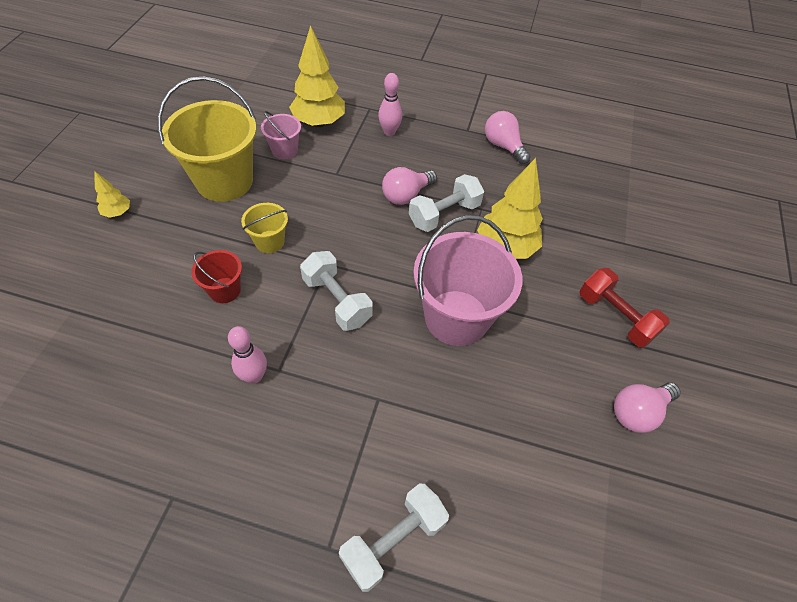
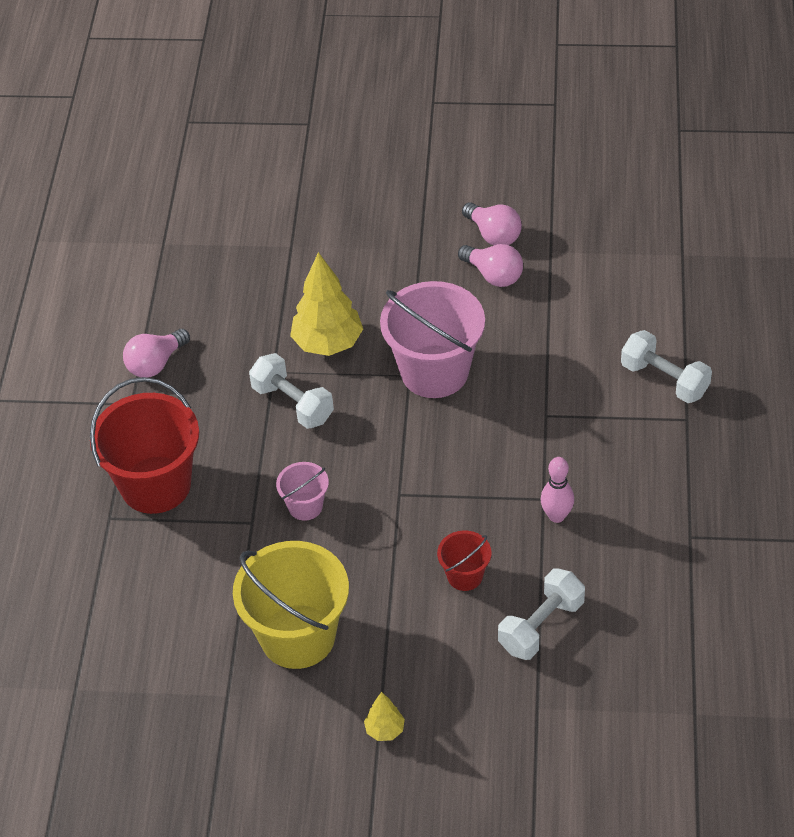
camera: 95 degrees left, 5 degrees down
(269, 241) = (383, 557): yellow bucket -> none
(284, 150) = (222, 590): pink bucket -> pink bucket (305, 506)
(319, 122) = (154, 567): yellow tree -> none
(337, 300) = (446, 473): white dumbbell -> white dumbbell (541, 626)
(389, 132) = (156, 485): pink bowling pin -> red bucket
(406, 195) = (271, 444): pink light bulb -> pink light bulb (493, 275)
(615, 317) = (393, 252): red dumbbell -> none

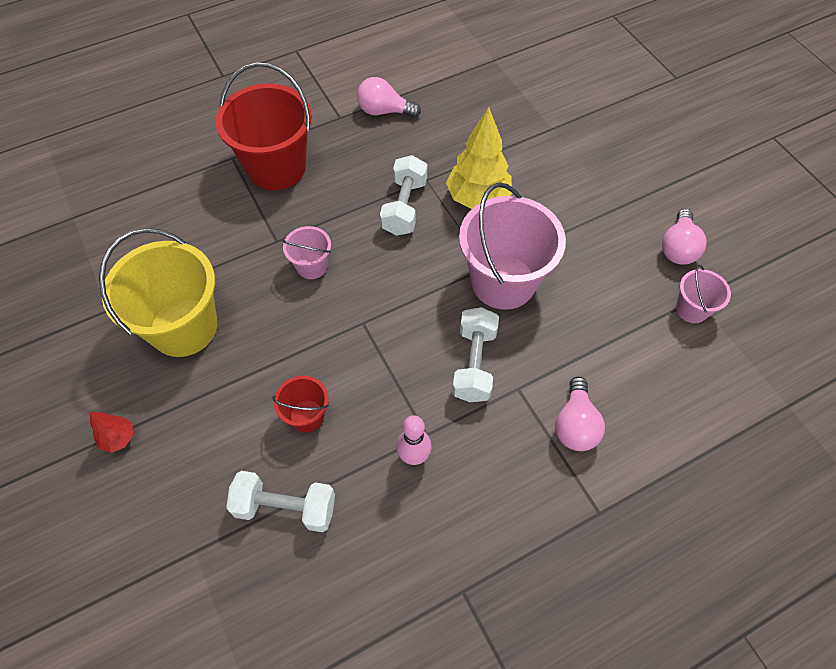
camera: 55 degrees right, 10 degrees up
(385, 730) = (118, 438): yellow tree -> red tree
(493, 275) = (636, 270): pink light bulb -> pink light bulb (575, 424)
(558, 261) = (691, 309): none -> pink bucket
(664, 380) = (631, 468): white dumbbell -> white dumbbell (474, 364)

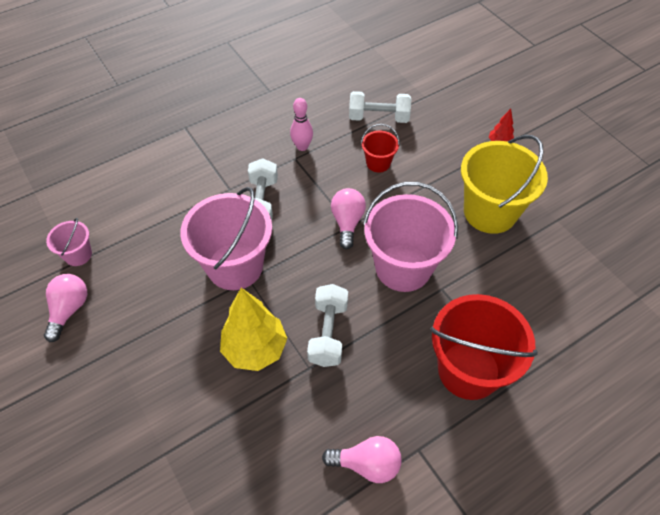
camera: 175 degrees right, 5 degrees down
(312, 266) = (403, 267): pink bucket -> pink bucket, size x2.07
(575, 424) = (191, 170): pink light bulb -> pink light bulb (347, 222)

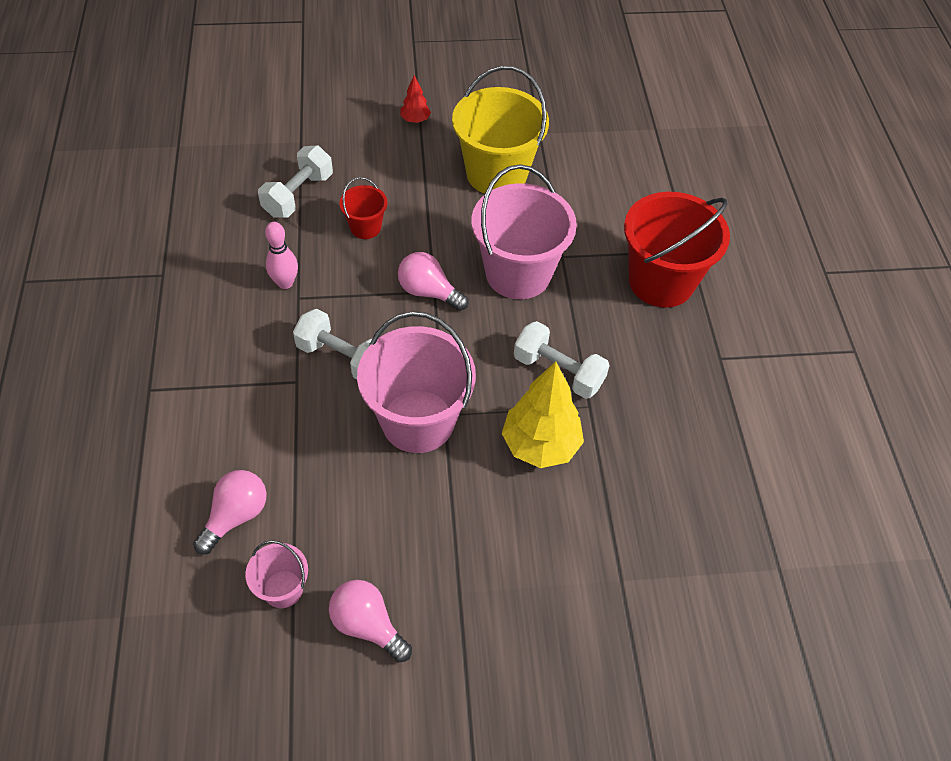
camera: 65 degrees left, 0 degrees up
(367, 464) = (716, 404): pink light bulb -> pink light bulb (236, 516)

